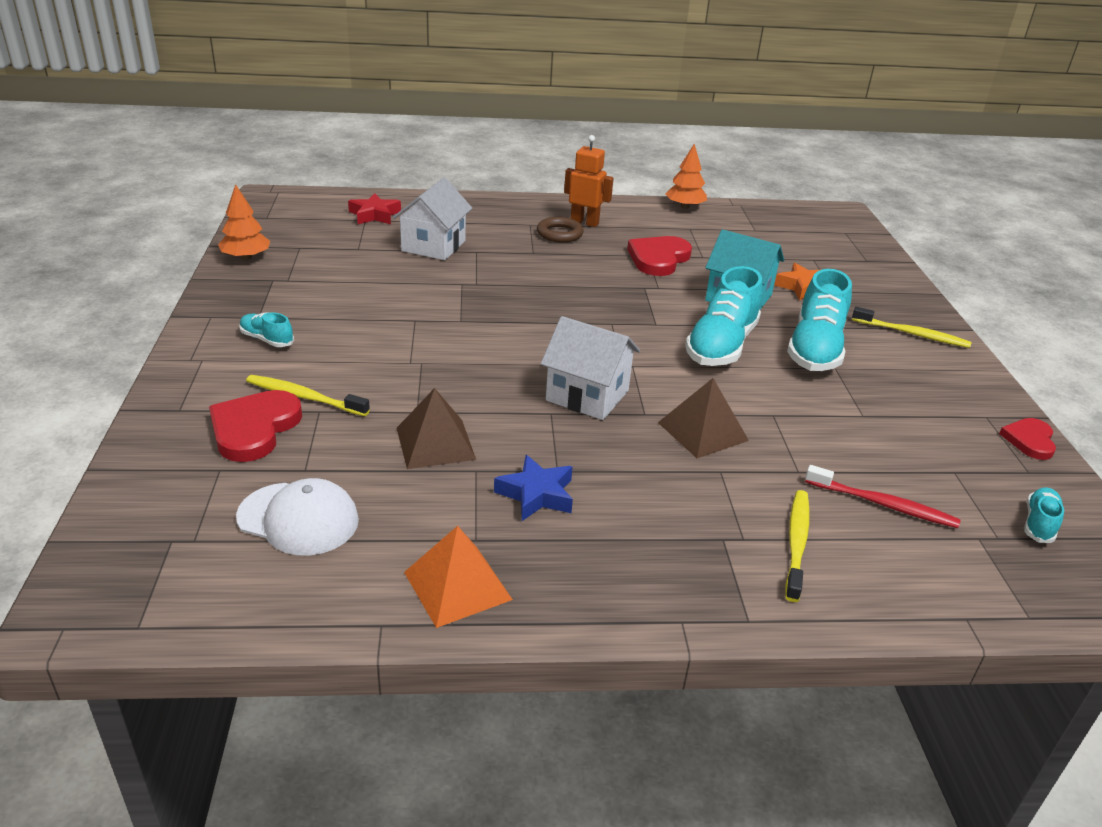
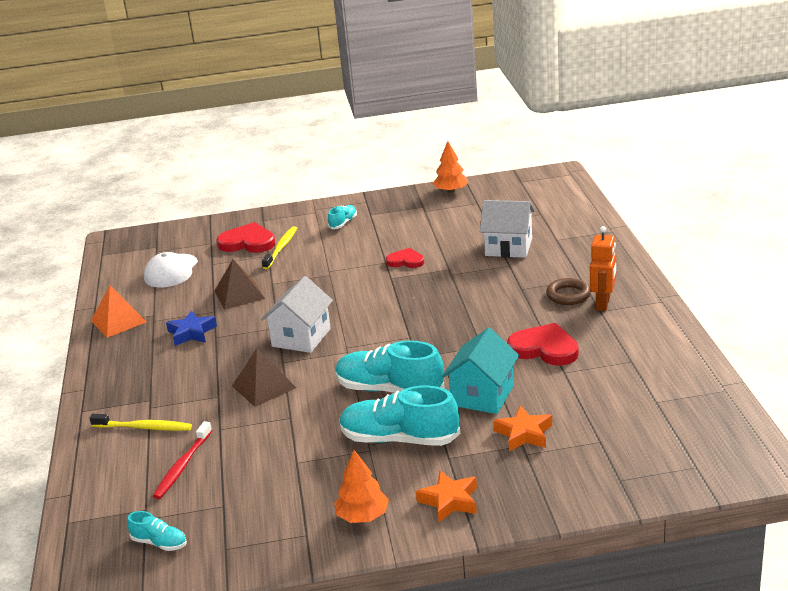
camera: 90 degrees right, 5 degrees down
(374, 215) = (552, 215): red star -> none
(684, 207) = (688, 354): orange tree -> orange tree (362, 516)
(912, 334) = (449, 501): yellow toothbrush -> orange star
(1029, 440) = (271, 556): red heart -> red heart (406, 261)

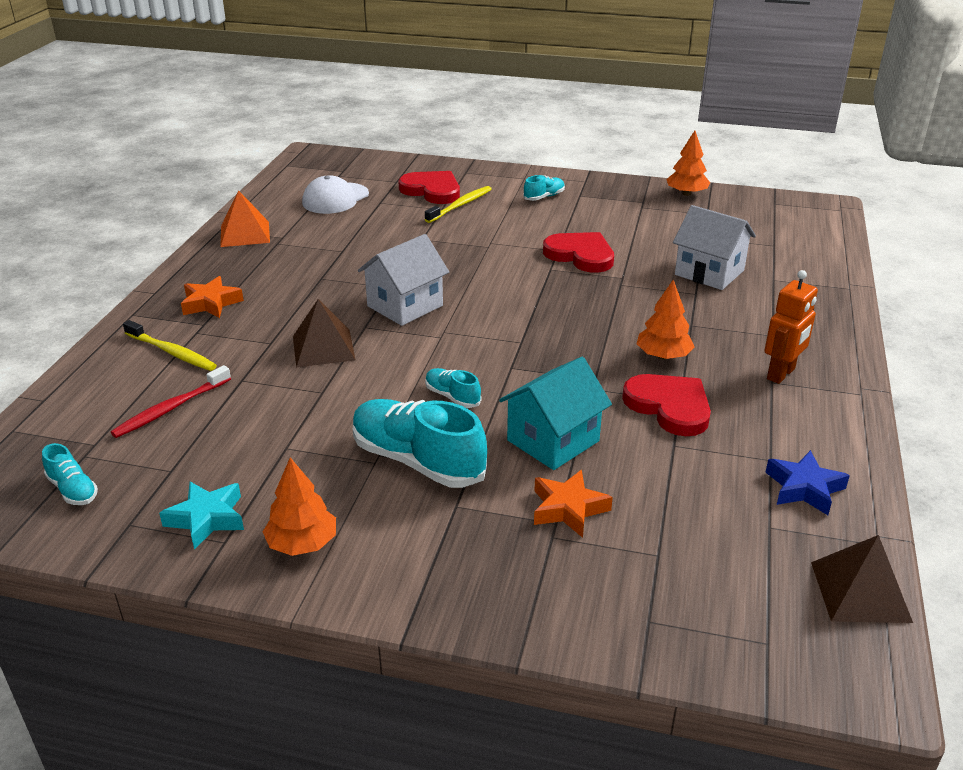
camera: 20 degrees right, 5 degrees up
(191, 333) = (301, 267): blue star -> blue star (804, 488)
(239, 294) = (380, 241): brown pyramid -> brown pyramid (860, 591)
(280, 525) = (207, 518): none -> turquoise star
(389, 389) = (452, 396): turquoise shoe -> turquoise shoe, size x0.48
(406, 261) = (580, 255): red heart -> red heart, size x1.62
(449, 501) = (415, 564): orange star -> orange star (211, 303)
(517, 316) = (663, 356): none -> orange tree
(568, 295) = (743, 350): brown ring -> none

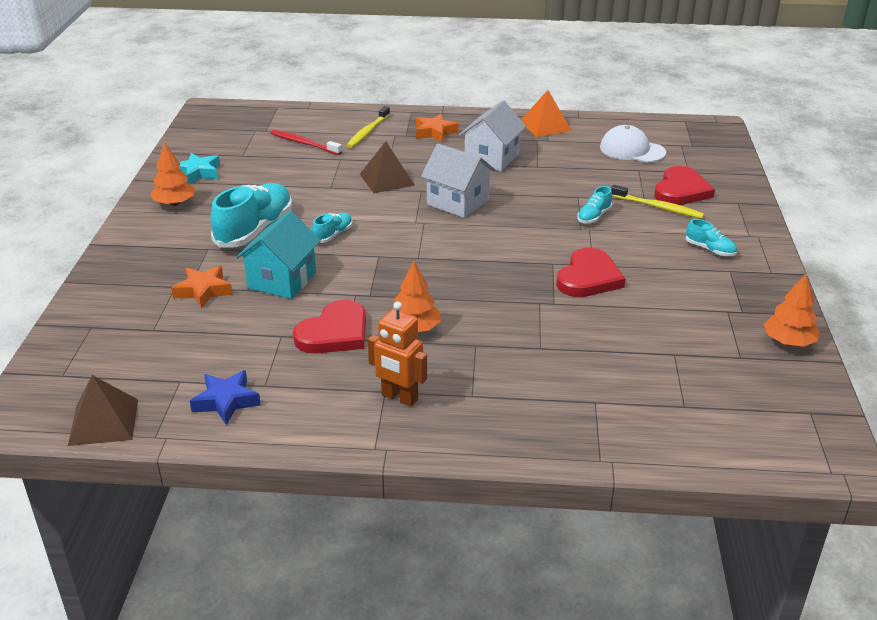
camera: 80 degrees right, 0 degrees up
(73, 489) = (224, 133): turquoise shoe -> turquoise shoe (594, 216)
(553, 441) = (282, 280): turquoise house -> turquoise house turned 75 degrees clockwise
(709, 272) = (589, 357): white house -> white house (491, 158)

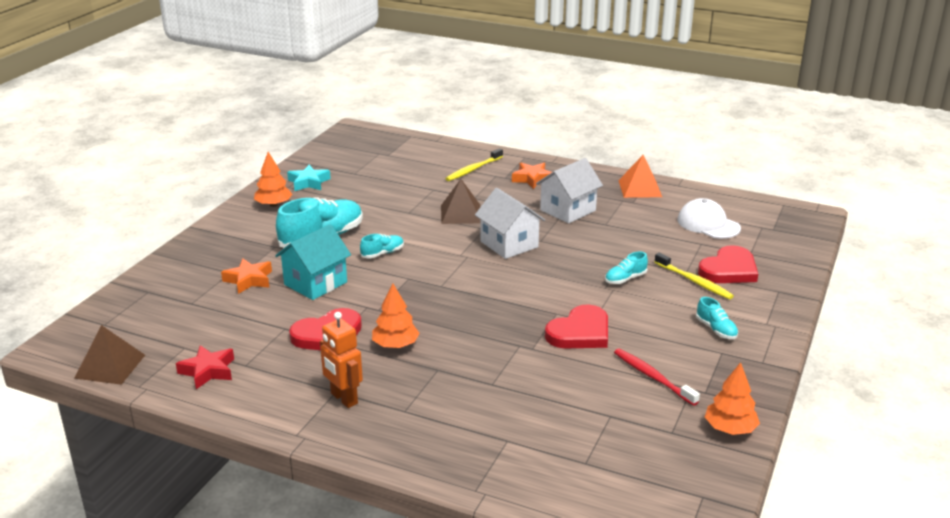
camera: 20 degrees right, 5 degrees down
(226, 401) = (208, 371): blue star -> red star
(304, 143) = (412, 171): red toothbrush -> red toothbrush (652, 377)

